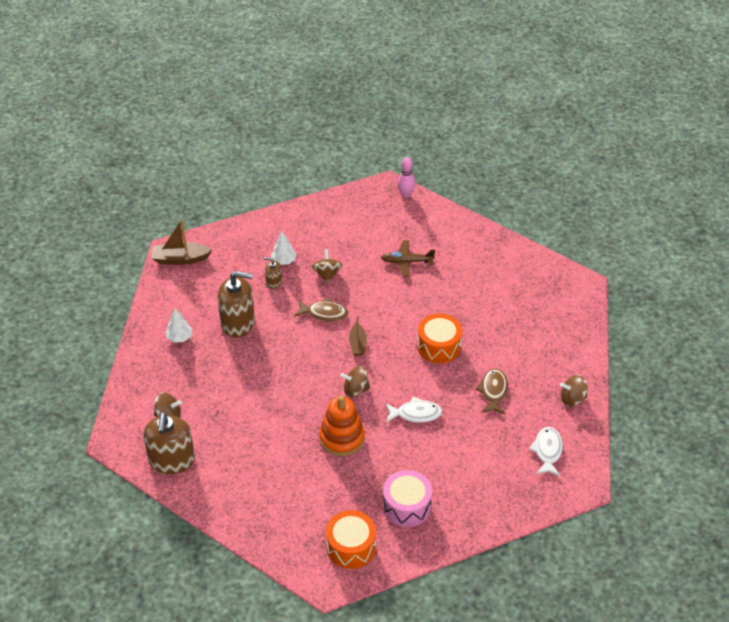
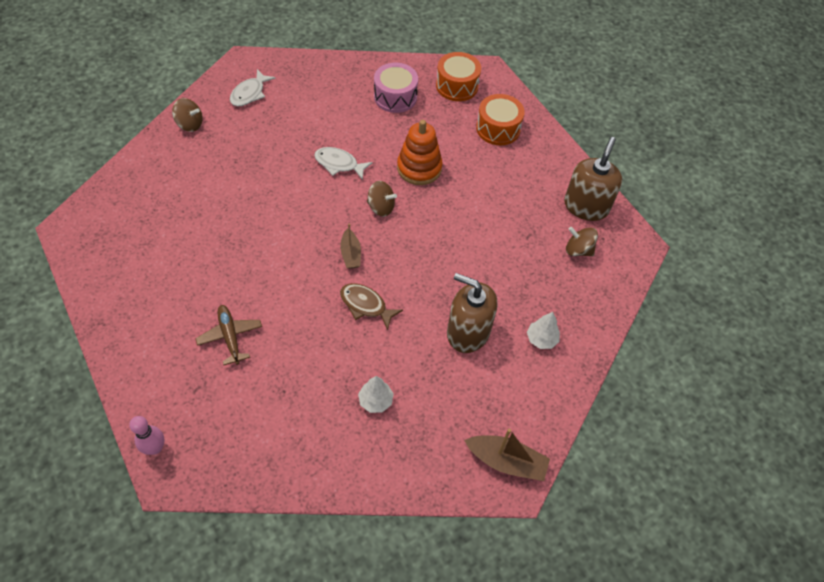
camera: 160 degrees left, 10 degrees up
(274, 282) = (402, 373): brown soap dispenser -> none
(327, 274) = (333, 358): brown spinning top -> none
(357, 344) = (351, 254): brown boat -> brown boat turned 150 degrees clockwise
(407, 262) = (230, 336): brown plane -> brown plane turned 135 degrees counterclockwise
(439, 346) = (270, 219): orange drum -> orange drum (498, 128)
(493, 391) = (253, 157): brown fish -> none

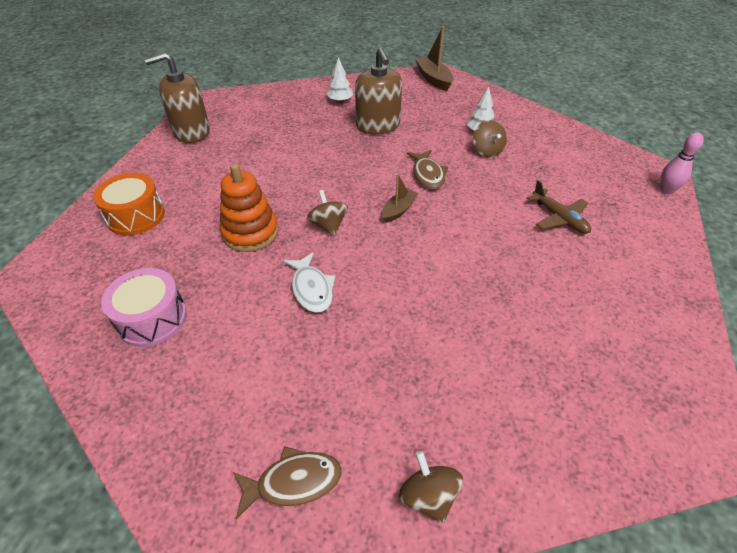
camera: 130 degrees left, 10 degrees down
(230, 336) = (559, 218): brown plane -> brown plane turned 60 degrees counterclockwise
(250, 93) = (293, 482): white fish -> brown fish
(457, 86) = (83, 281): orange drum -> none
(578, 250) = (243, 118): brown spinning top -> brown spinning top (487, 151)

